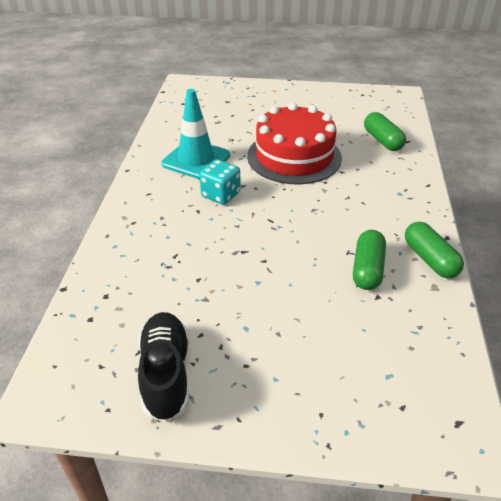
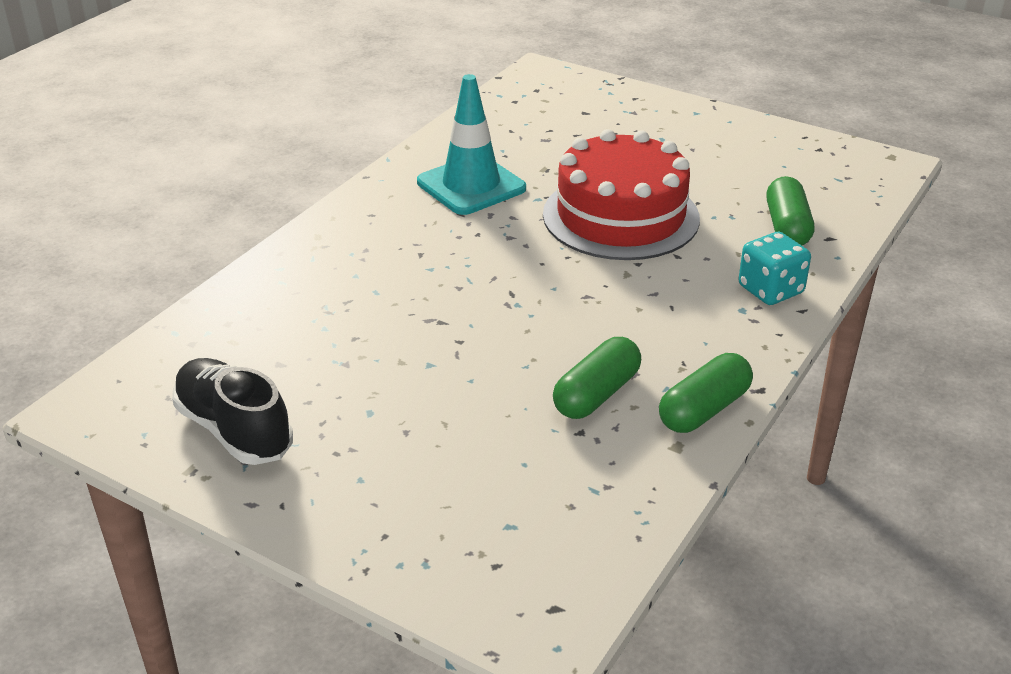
camera: 25 degrees right, 5 degrees down
(166, 374) = (234, 430): black shoe -> black shoe turned 60 degrees counterclockwise
(221, 195) = (468, 241): turquoise dice -> turquoise dice (770, 290)
(430, 259) = (704, 409): green capsule -> green capsule turned 45 degrees clockwise

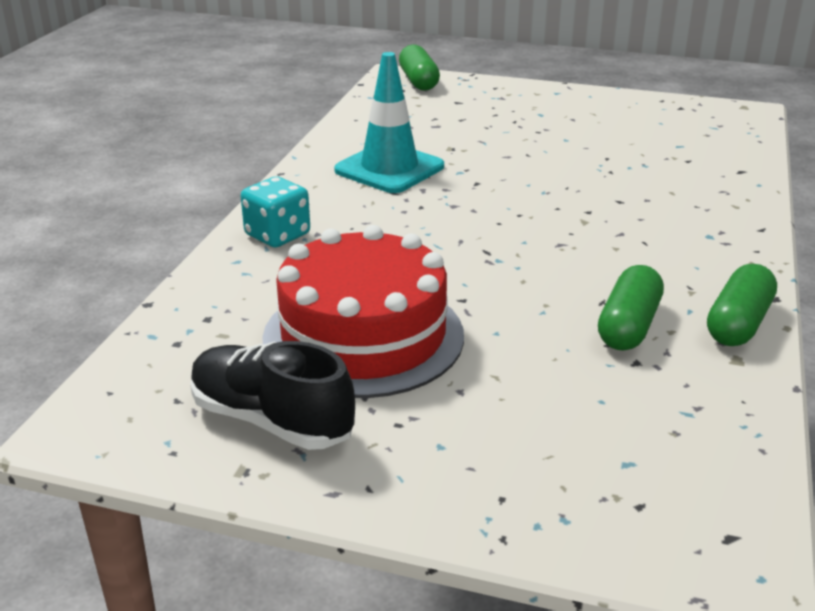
camera: 15 degrees left, 5 degrees down
(620, 216) = (546, 176): red cake -> red cake (363, 336)
(770, 290) = (722, 217): turquoise dice -> turquoise dice (277, 235)
(787, 227) = (698, 167): green capsule -> green capsule (418, 81)

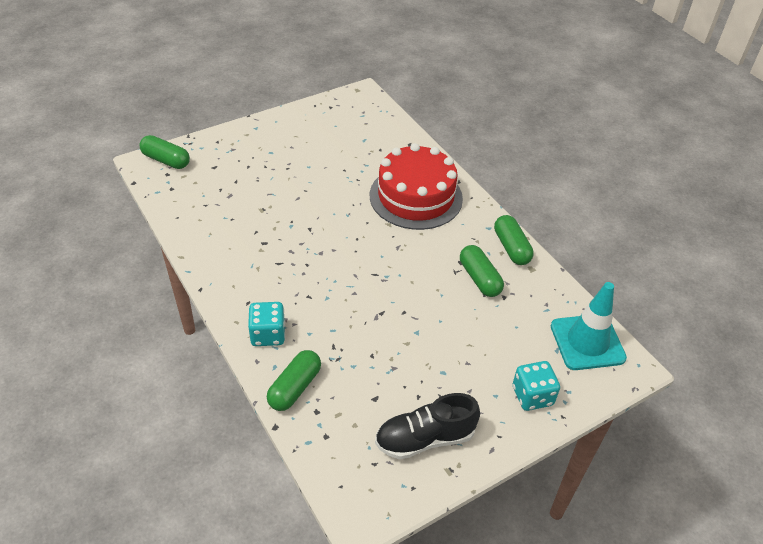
camera: 50 degrees left, 15 degrees up
(223, 287) = (294, 387): none -> green capsule
(363, 336) = (395, 365): red cake -> red cake (416, 197)
(389, 169) = (253, 246): turquoise traffic cone -> turquoise traffic cone (587, 342)
(494, 483) = (532, 396): none -> turquoise dice

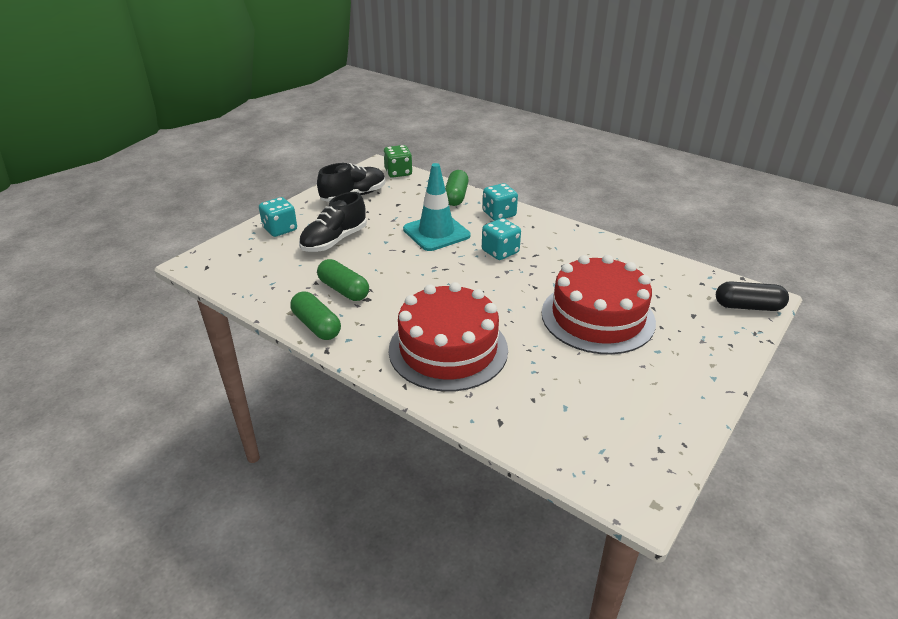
camera: 160 degrees right, 10 degrees down
(166, 160) = (748, 306): green capsule -> black capsule
(286, 187) = (597, 317): none -> red cake
(309, 277) = (500, 252): none -> turquoise dice
(340, 480) = (398, 172): none -> green dice
(472, 352) = (334, 241): none -> black shoe
(587, 342) = (232, 269): turquoise traffic cone -> turquoise traffic cone (436, 232)

